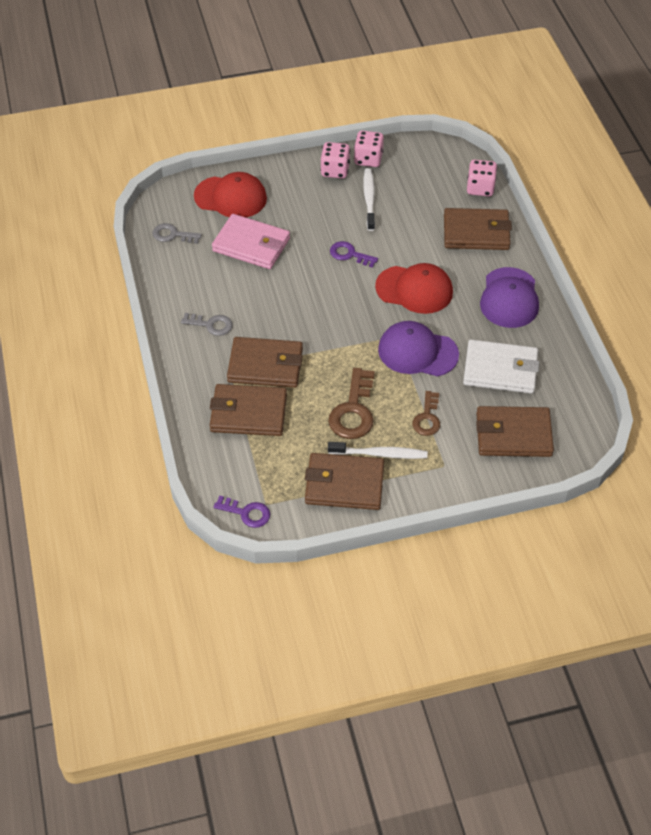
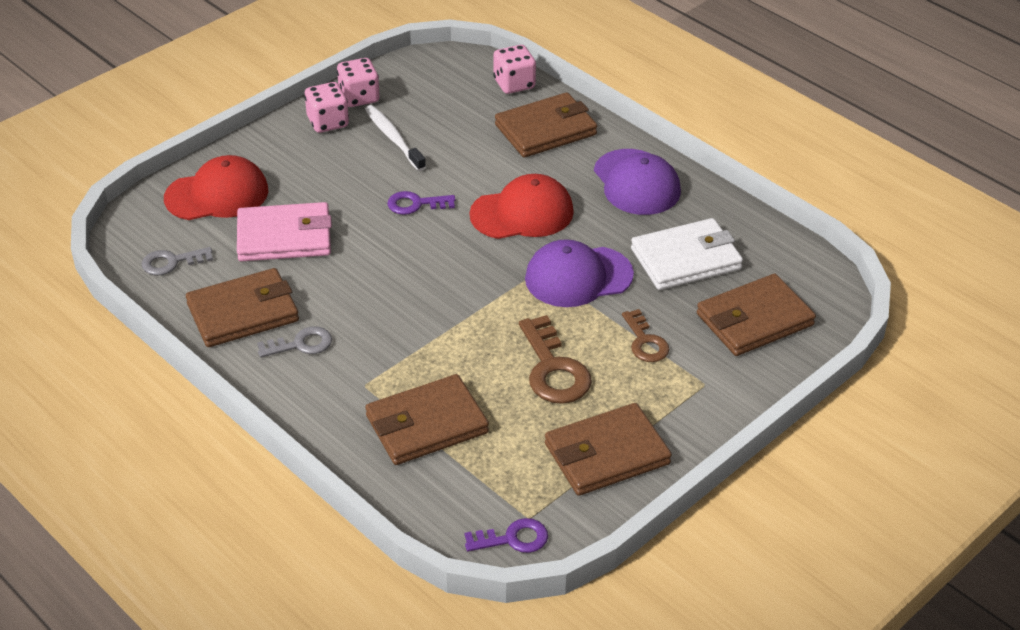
camera: 30 degrees left, 10 degrees down
(265, 365) = (406, 362): brown wallet -> brown wallet (243, 312)
(380, 454) = (622, 403): white toothbrush -> none

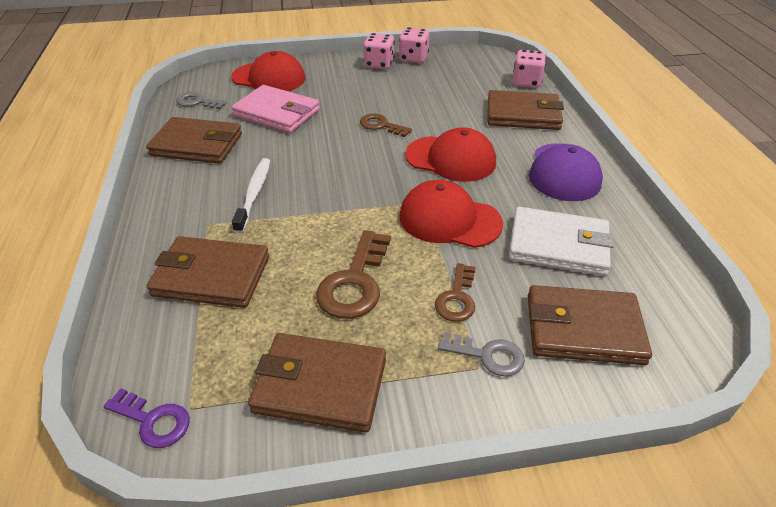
camera: 35 degrees right, 0 degrees up
(301, 344) = (204, 179): grey key -> grey key (487, 355)
(393, 138) = (410, 85): white toothbrush -> white toothbrush (254, 194)
(416, 204) = (381, 125): purple key -> brown key
(578, 277) = (449, 219): purple cap -> red cap

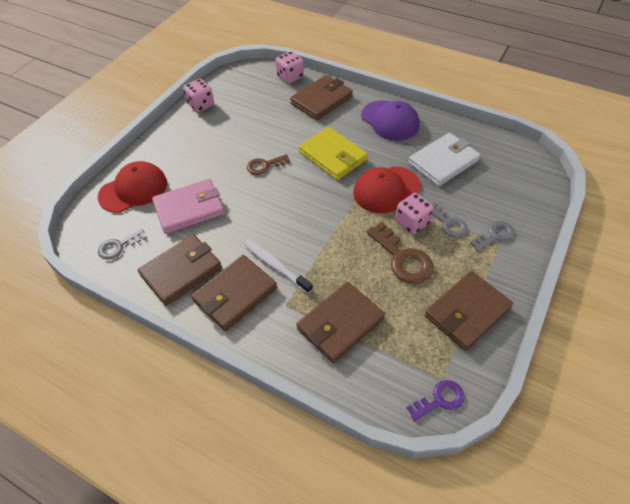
camera: 50 degrees left, 10 degrees up
(379, 64) = (187, 125): pink dice -> pink dice (412, 222)
(451, 159) = (332, 156): red cap -> yellow wallet
(457, 298) = (448, 223): brown key -> grey key
(583, 329) = (504, 191): brown wallet -> brown wallet (235, 294)

